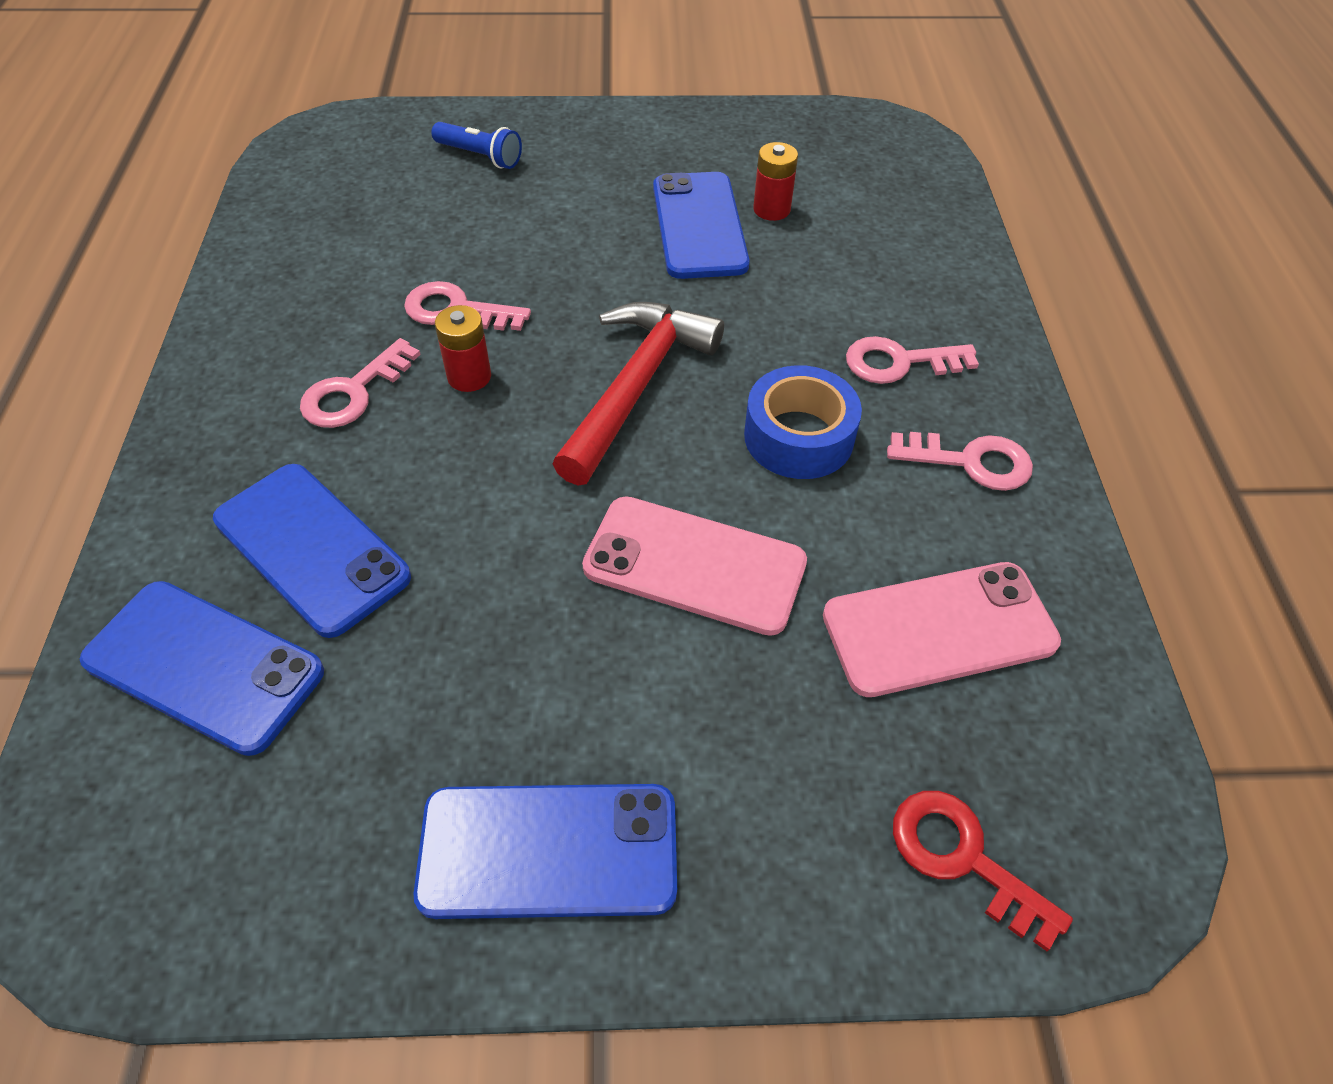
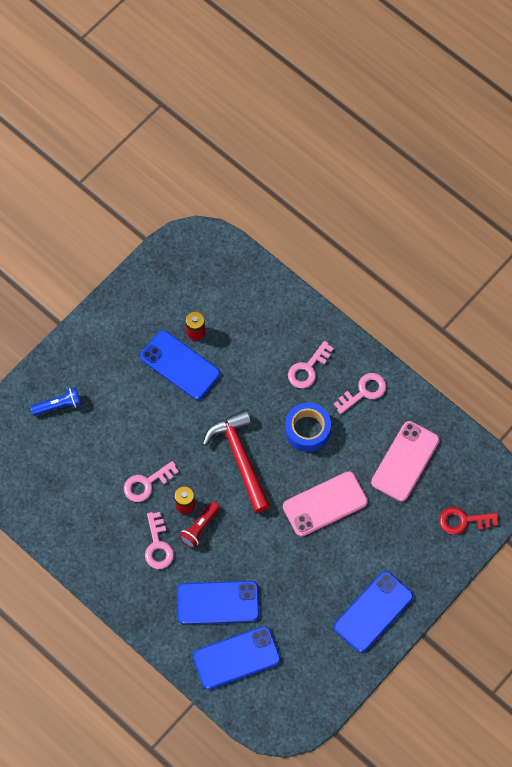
camera: 45 degrees left, 15 degrees up
(446, 421) = (200, 527): none -> red flashlight

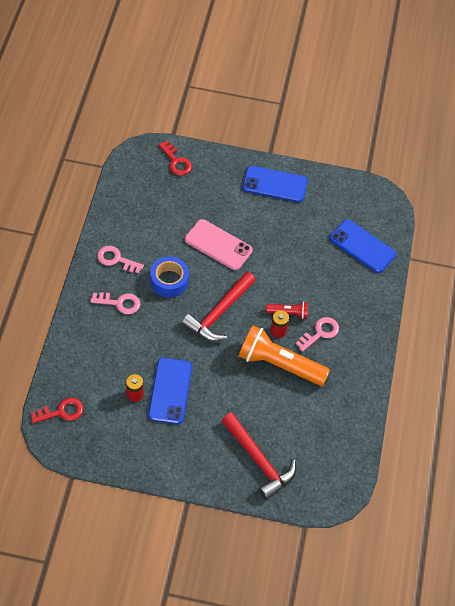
camera: 125 degrees left, 10 degrees down
(58, 405) = (259, 460): blue flashlight -> red hammer
(146, 484) = (279, 364): pink key -> orange flashlight
(216, 259) = (61, 412): none -> red key
(218, 603) = (333, 275): blue phone -> none
(405, 461) = (154, 212): pink phone -> none

